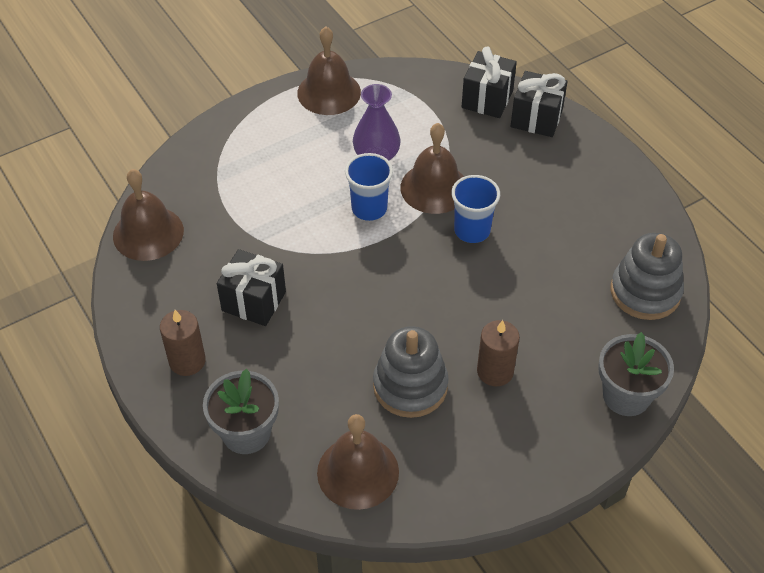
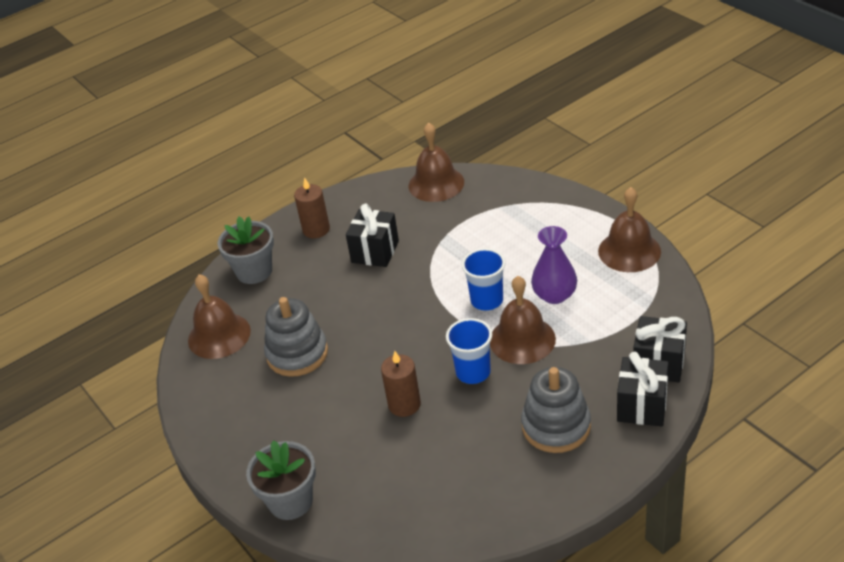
camera: 90 degrees right, 10 degrees down
(495, 371) = (314, 405): brown candle -> brown candle (404, 404)
(645, 292) = (414, 511): grey stacking toy -> grey stacking toy (556, 426)

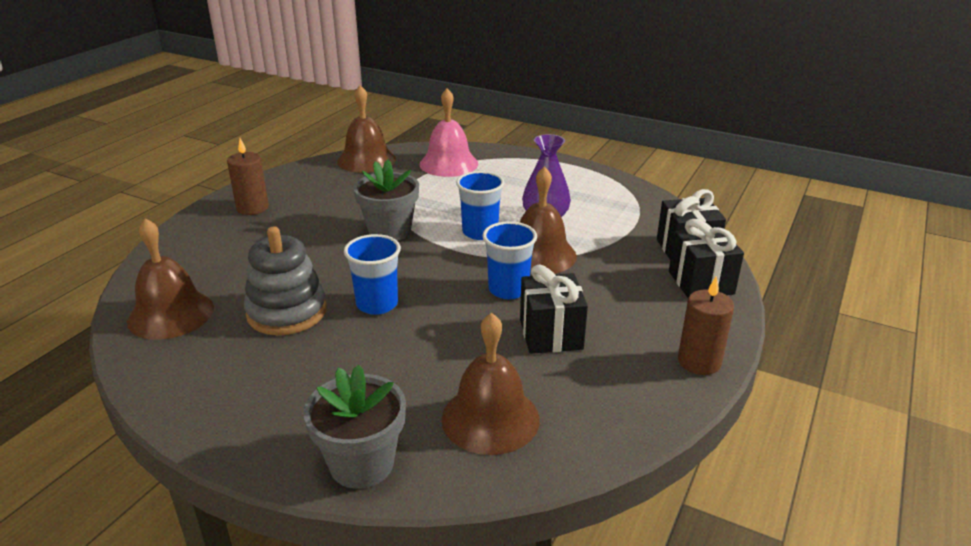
camera: 30 degrees left, 10 degrees down
(254, 271) = (192, 251): grey flower pot -> grey flower pot (389, 231)
(364, 362) = (377, 304): none -> blue cup
(375, 252) = (332, 215): black gift -> black gift (551, 334)
(404, 404) = (450, 332): brown candle -> brown candle (699, 362)
(508, 203) = (448, 164): none -> pink bell
(556, 426) = (632, 316): grey stacking toy -> none
(629, 251) = (589, 179): brown bell -> brown bell (490, 418)

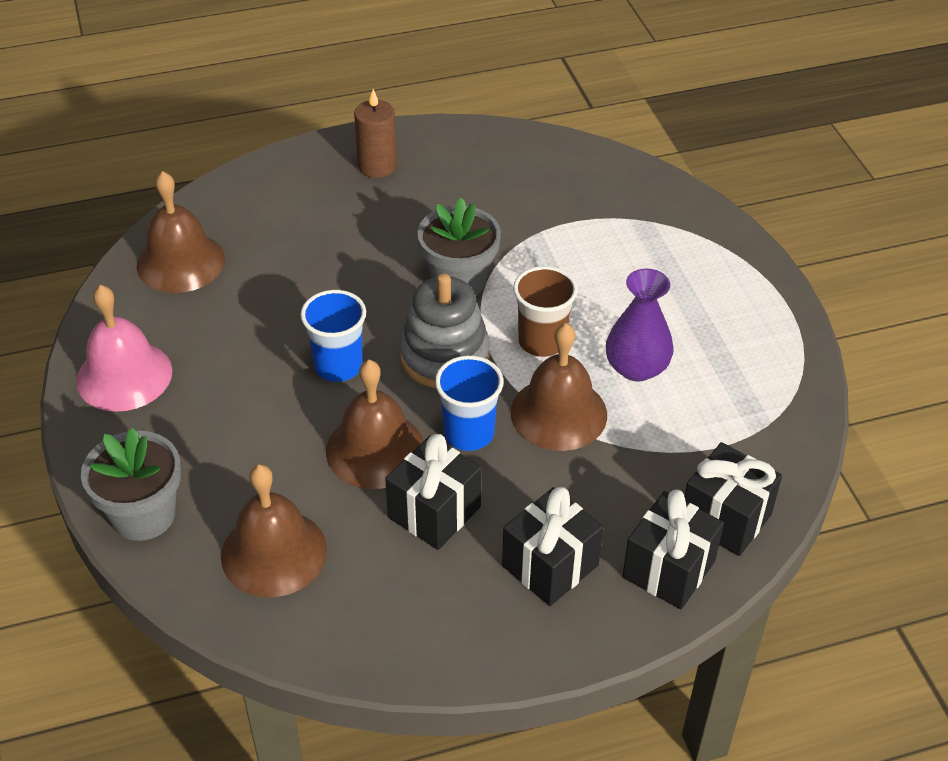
camera: 45 degrees right, 15 degrees up
(287, 312) = (261, 322): grey stacking toy -> grey stacking toy (445, 357)
(366, 160) = (565, 158): brown bell -> brown bell (375, 449)
(448, 164) = (645, 217): pink bell -> pink bell (124, 375)
(480, 232) = (542, 341): blue cup -> brown cup
(649, 317) = (550, 565): none -> black gift
(699, 362) = (519, 647): brown candle -> none

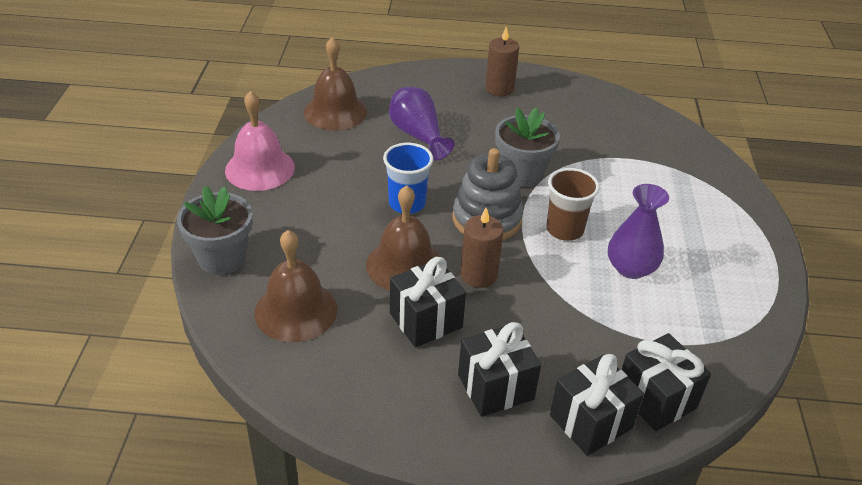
camera: 20 degrees right, 5 degrees down
(306, 266) = (418, 136): none -> purple vase
(469, 433) = (478, 275): blue cup -> brown candle
(558, 413) = (554, 281): brown bell -> none

